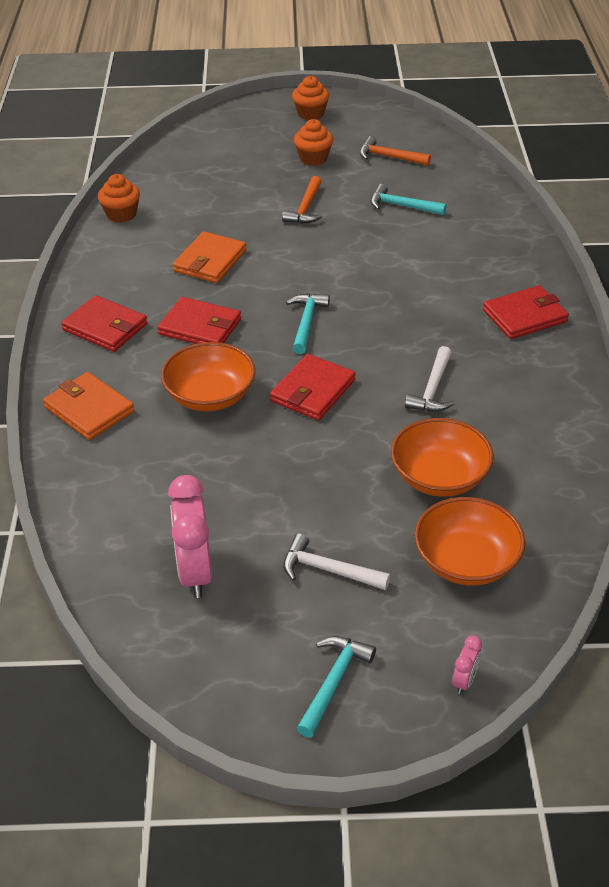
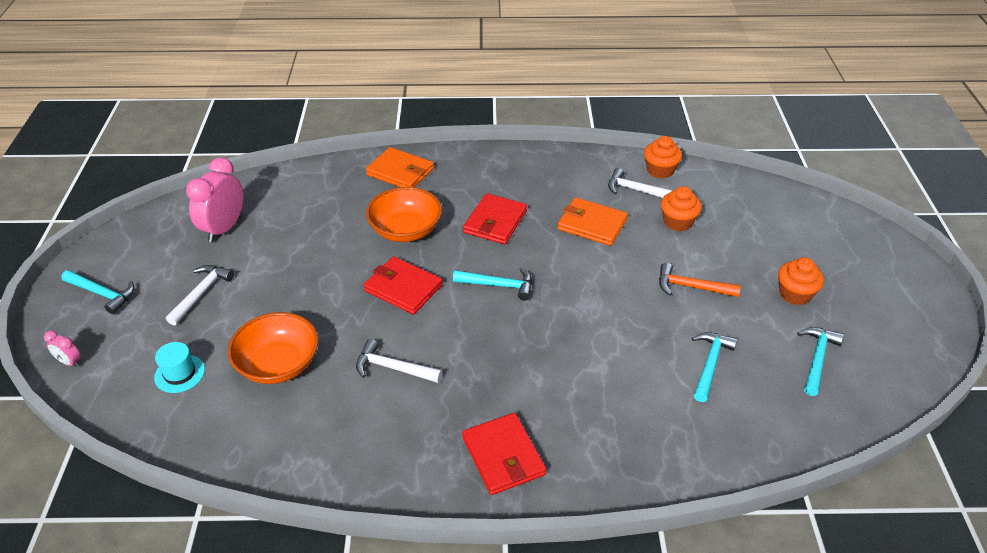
camera: 90 degrees right, 0 degrees up
(89, 409) = (400, 172): orange wallet -> orange wallet turned 75 degrees clockwise
(105, 327) = (497, 172): red wallet -> none
(155, 231) = (636, 190): none -> white hammer
(195, 572) = (224, 228): pink clock -> pink clock turned 60 degrees counterclockwise
(310, 114) = (896, 293): orange cupcake -> orange cupcake (677, 222)
(389, 157) = (817, 359): orange hammer -> turquoise hammer
(466, 561) = (179, 373): orange bowl -> turquoise hat

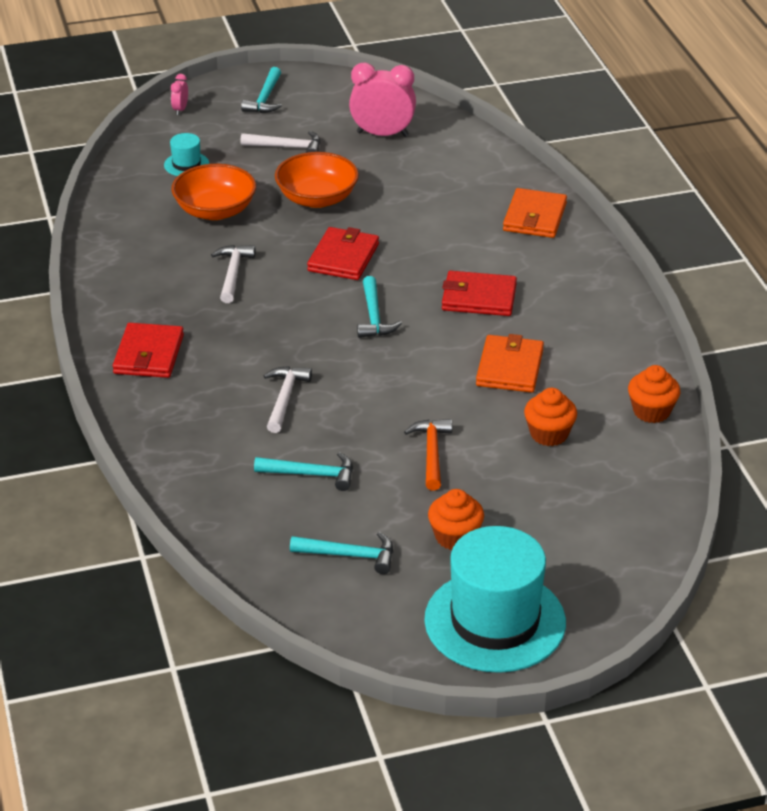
camera: 75 degrees right, 5 degrees down
(405, 230) = (434, 241): orange bowl -> orange bowl (317, 198)
(503, 456) = (148, 354): red wallet -> red wallet turned 45 degrees counterclockwise
(636, 190) = (596, 395): white hammer -> white hammer (285, 398)
(890, 292) = (495, 621): none -> turquoise hat

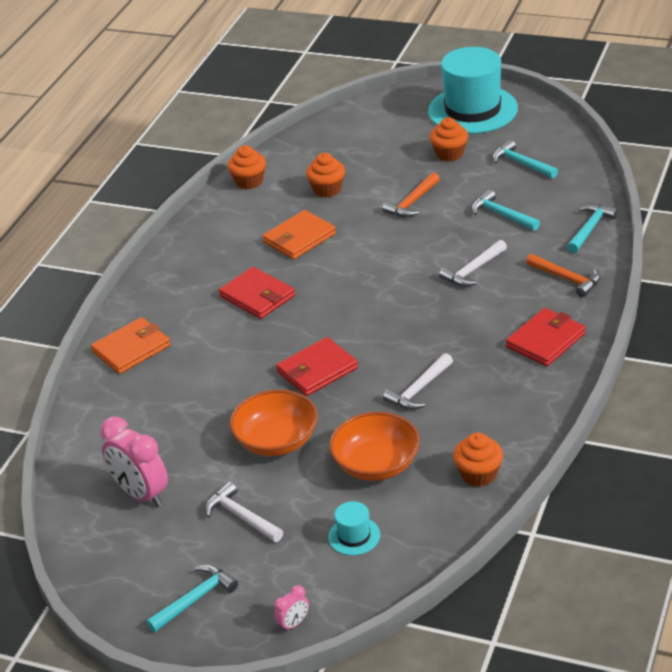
camera: 140 degrees left, 0 degrees up
(122, 232) = (478, 474): none -> orange cupcake
(174, 424) = (567, 279): none -> orange hammer
(374, 316) = (348, 309): turquoise hammer -> turquoise hammer (590, 228)

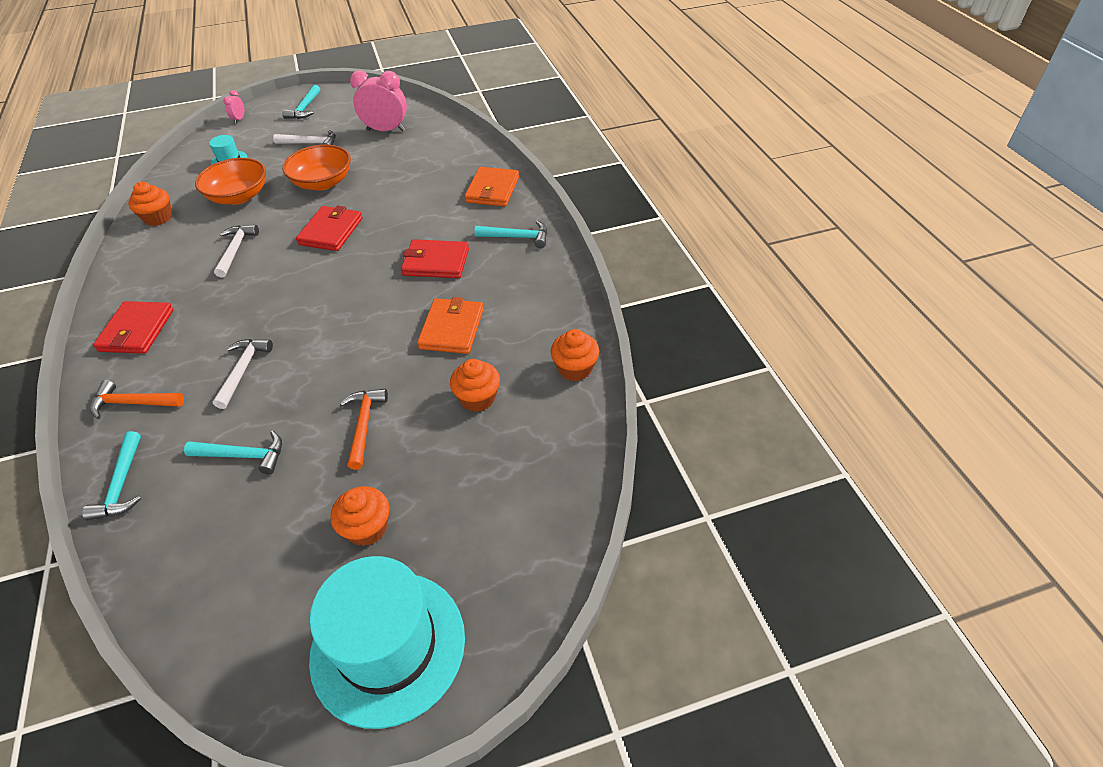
camera: 140 degrees right, 10 degrees up
(521, 163) = (254, 558): turquoise hammer -> turquoise hammer (517, 237)

